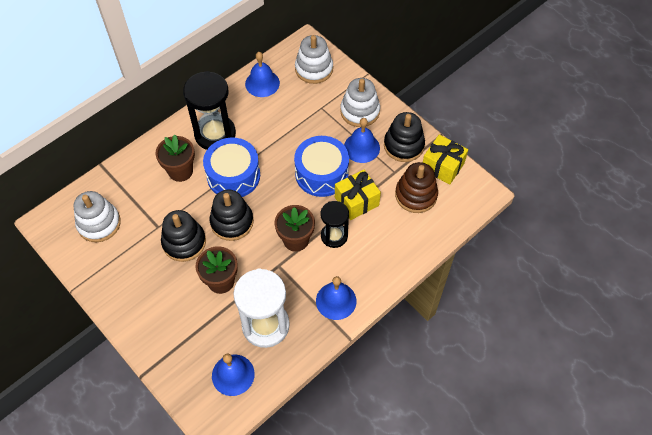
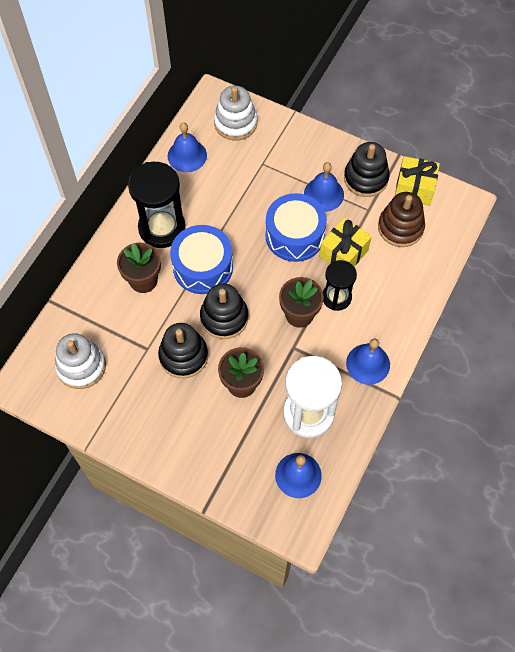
camera: 20 degrees left, 5 degrees up
(360, 111) = (305, 155): white stacking toy -> none

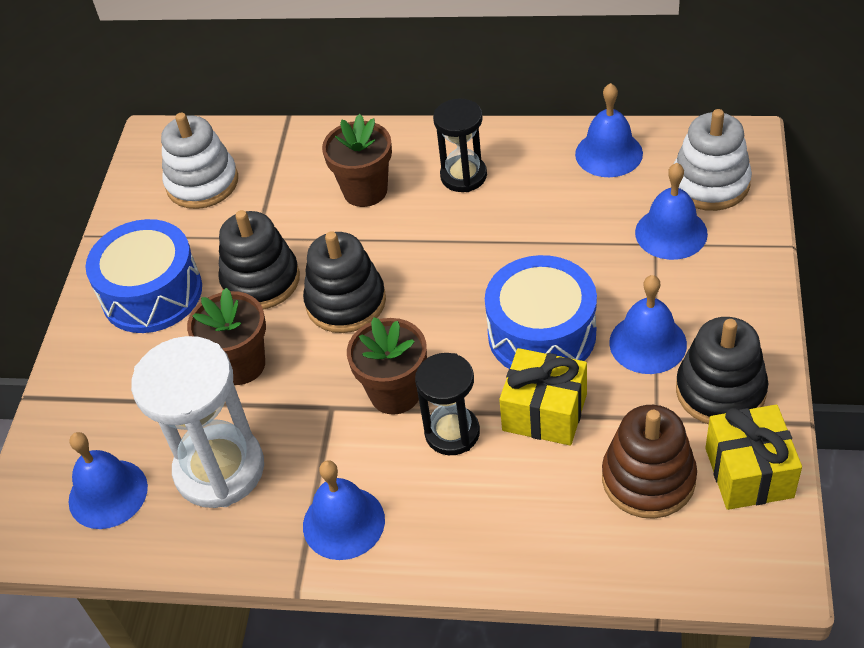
camera: 75 degrees right, 15 degrees down
(162, 228) = (463, 176): black hourglass -> black hourglass, size x0.61
(203, 267) = (421, 245): blue drum -> blue drum (152, 293)
(259, 154) = (671, 233): none -> blue bell

